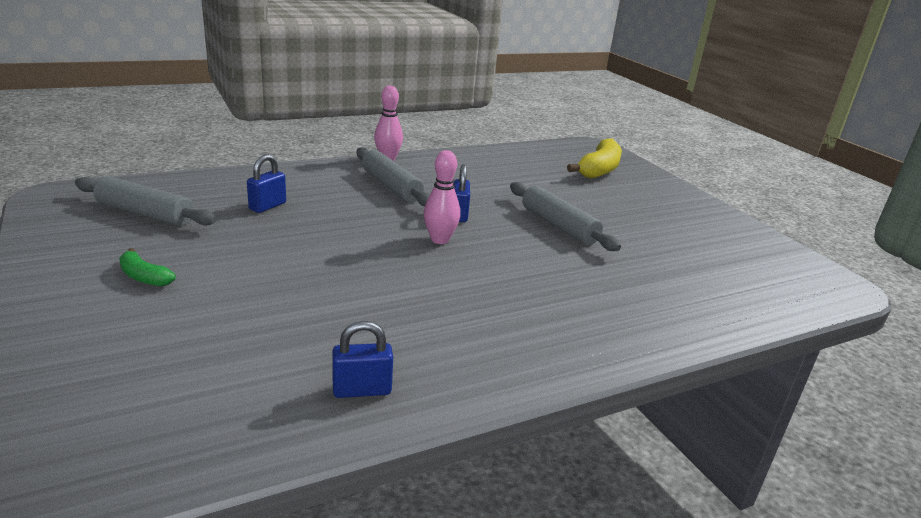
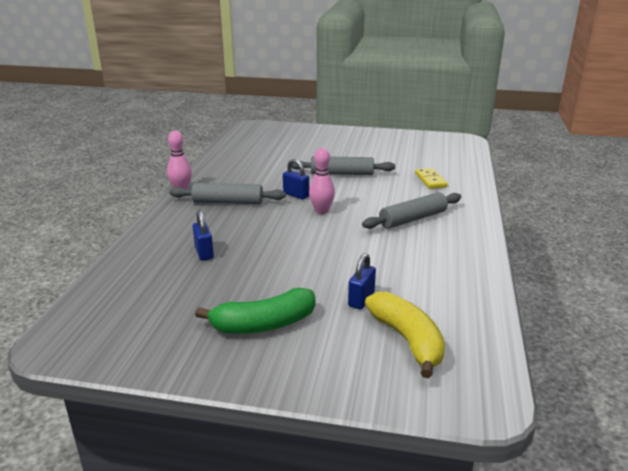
camera: 50 degrees left, 0 degrees up
(144, 277) = (263, 324): green banana -> green banana, size x1.89
(145, 213) = (153, 305): grey rolling pin -> grey rolling pin (413, 219)
(362, 390) = (459, 280): blue padlock -> blue padlock (361, 299)
(599, 170) = (285, 137): yellow banana -> yellow banana (407, 340)
(644, 292) = (430, 180): none -> yellow domino

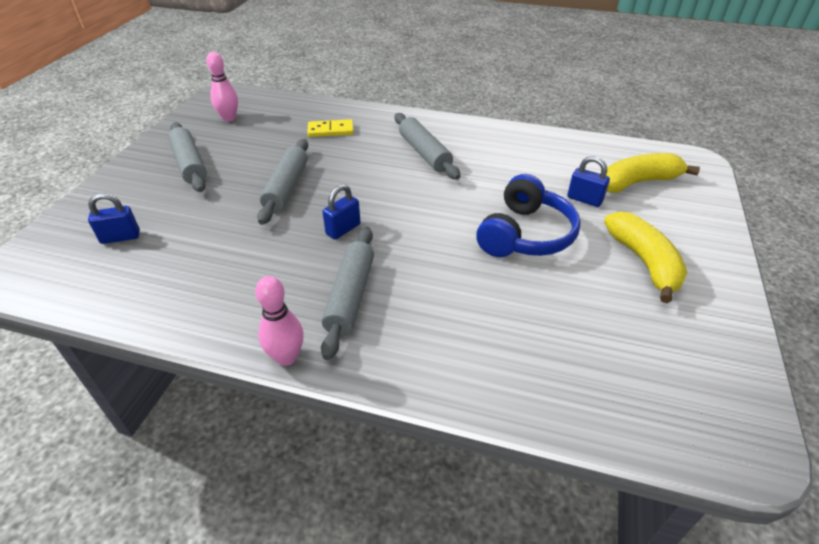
camera: 85 degrees left, 15 degrees up
(204, 253) = (504, 315): blue padlock -> blue padlock (120, 237)
(263, 324) = (643, 262): green banana -> yellow banana
(298, 264) = (525, 234): none -> blue headphones
(321, 211) = (395, 211): pink bowling pin -> pink bowling pin (229, 118)
(360, 144) = (189, 164): none -> grey rolling pin

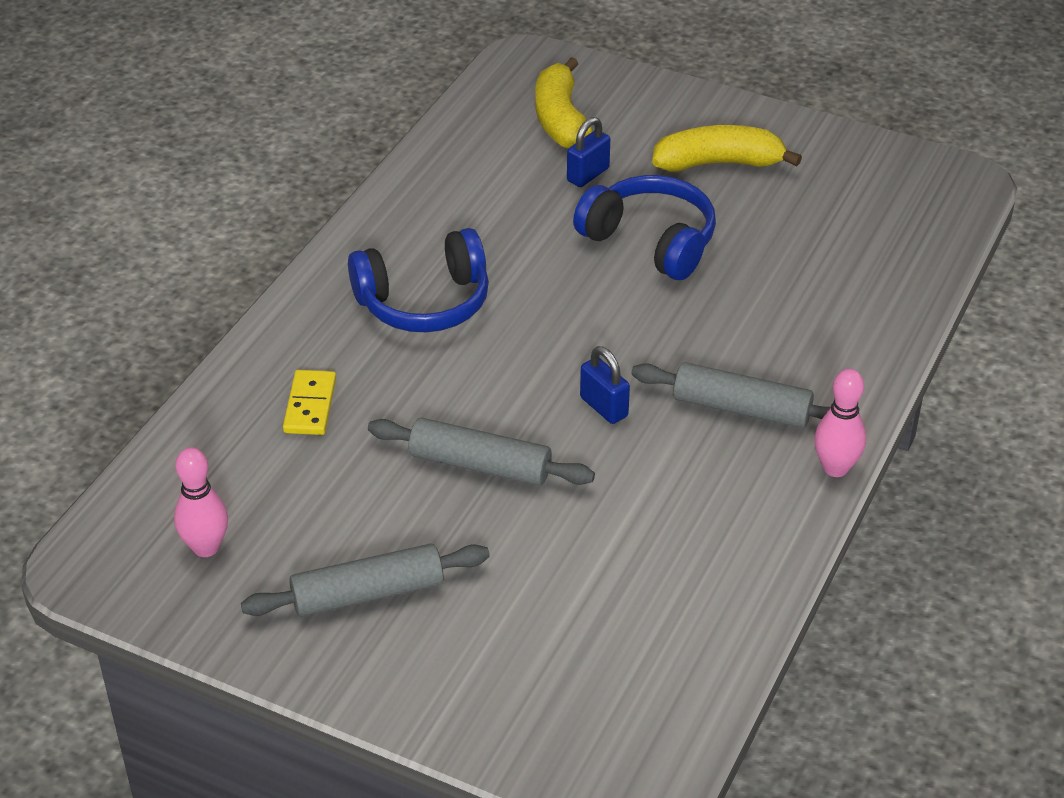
camera: 80 degrees left, 0 degrees up
(120, 237) = (570, 660): blue padlock -> none
(424, 153) = (424, 302): grey rolling pin -> blue headphones

